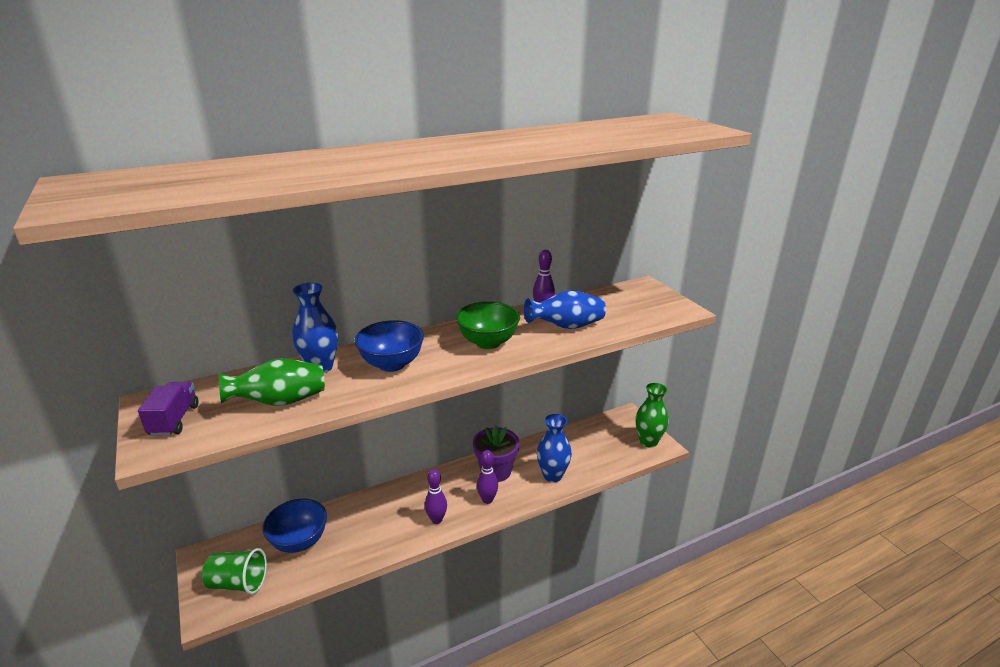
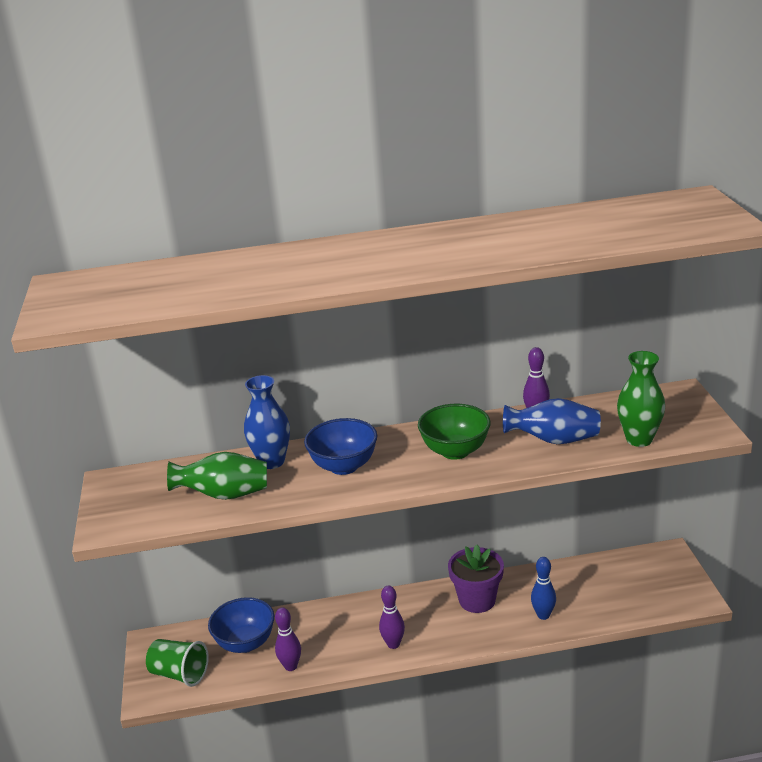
camera: 20 degrees right, 0 degrees up
(174, 420) = (127, 502): purple truck -> none
(487, 500) = (457, 631): purple bowling pin -> purple bowling pin (291, 666)
(552, 475) = (543, 615): blue vase -> blue bowling pin
(648, 441) = (683, 591): green vase -> green vase (639, 439)

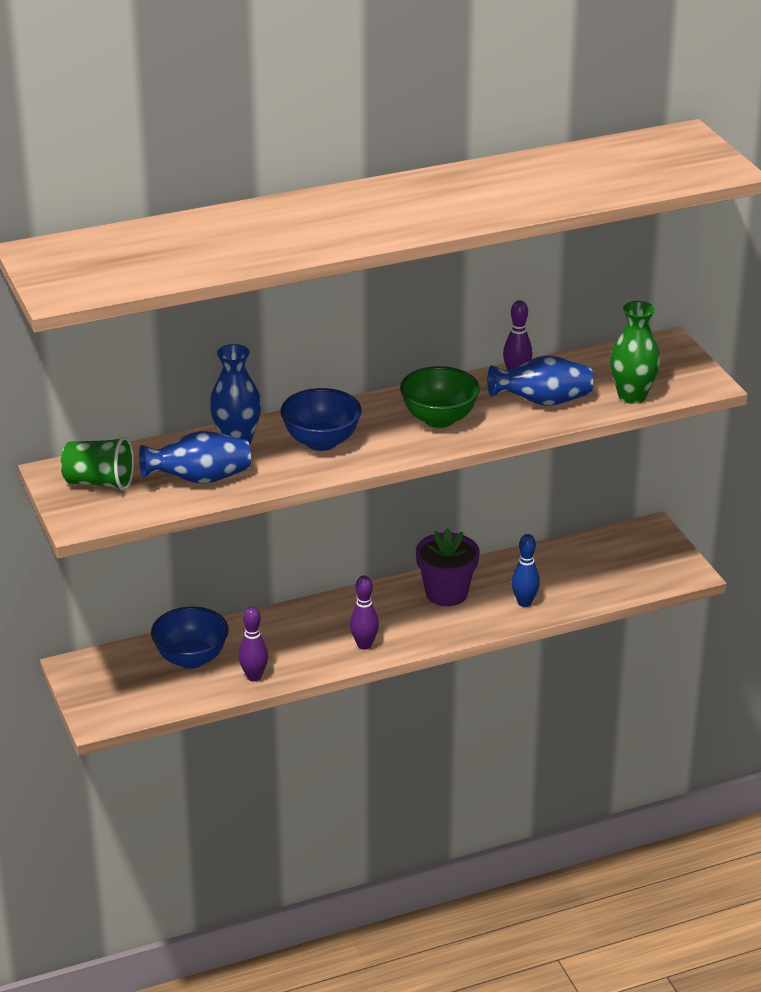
camera: 15 degrees left, 5 degrees up
(179, 674) = (126, 696): green cup -> green cup (99, 482)
(224, 495) = (199, 479): green vase -> blue vase

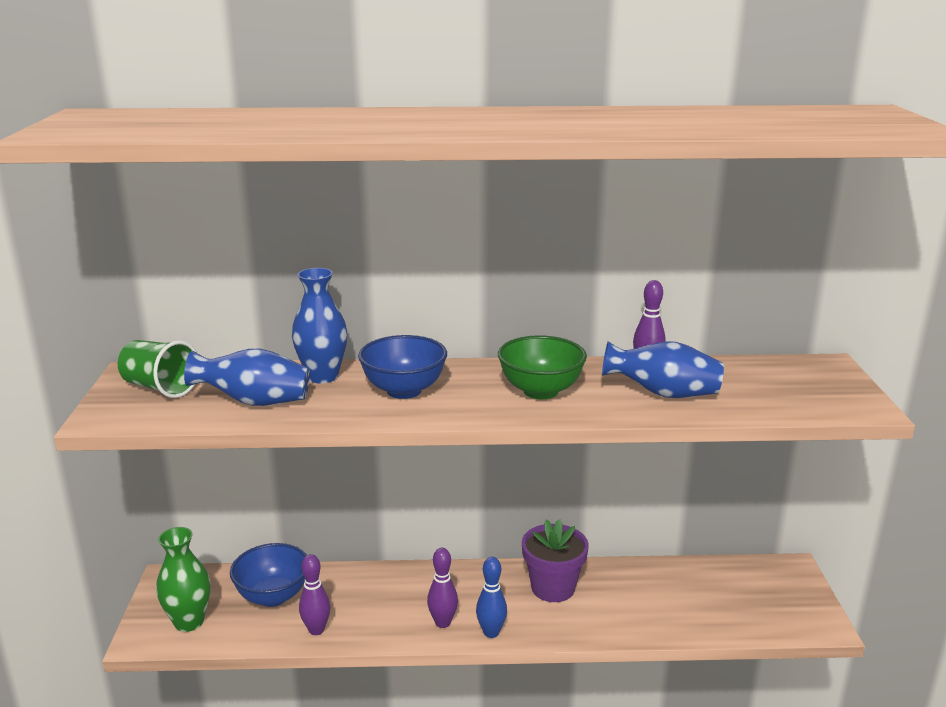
camera: 20 degrees right, 10 degrees down
(524, 602) = (629, 616): blue bowling pin -> blue bowling pin (491, 632)
(632, 396) = (769, 405): green vase -> green vase (189, 622)

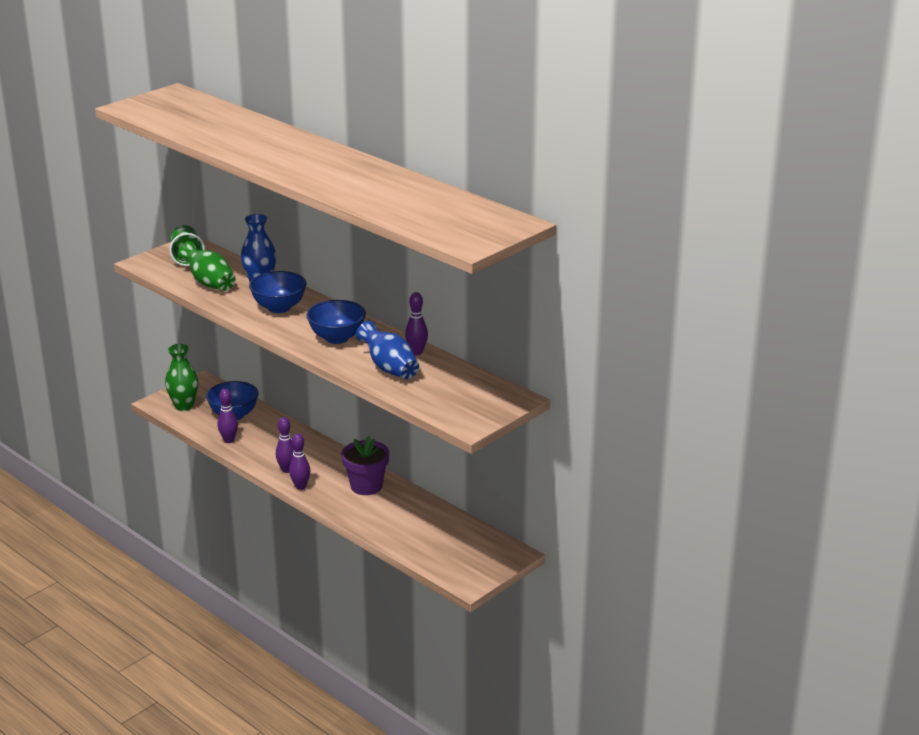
camera: 45 degrees right, 5 degrees up
(254, 402) = (209, 283): blue vase -> green vase
(491, 632) = (300, 487): blue bowling pin -> purple bowling pin
(540, 391) = (337, 338): green bowl -> blue bowl

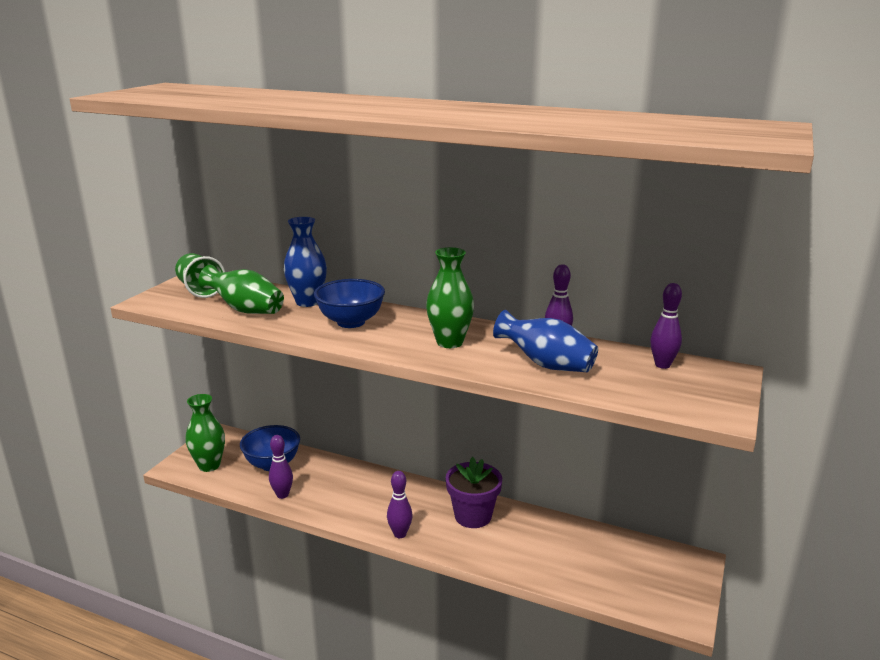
camera: 20 degrees left, 5 degrees down
(287, 470) = (371, 516): purple bowling pin -> purple bowling pin (662, 365)
(337, 338) = (449, 342): blue bowl -> green vase

